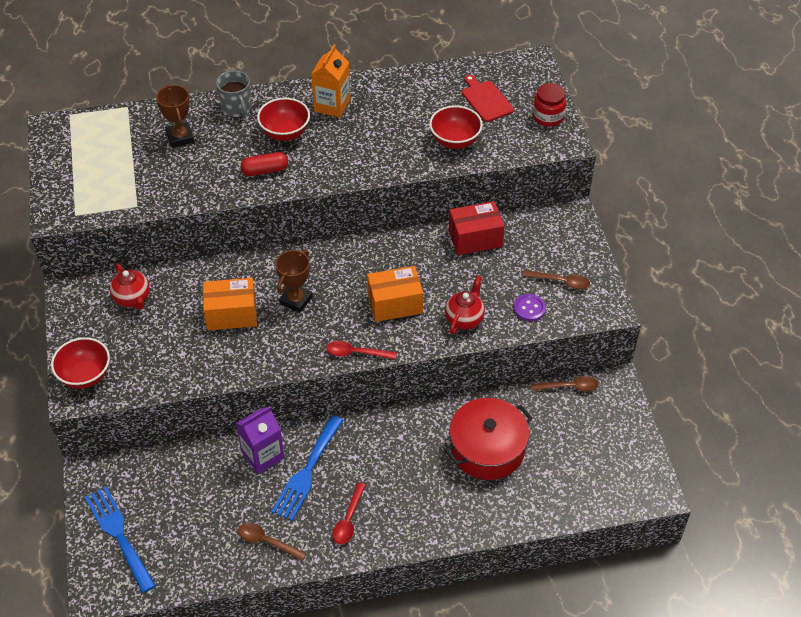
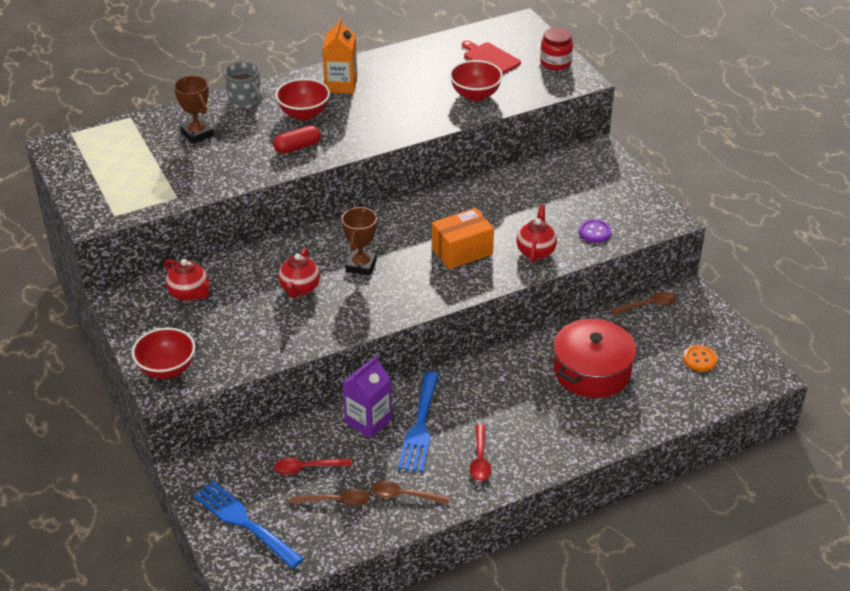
camera: 15 degrees left, 10 degrees down
(231, 314) = (299, 289): orange box -> red teapot
(356, 353) = (441, 299): red spoon -> red spoon (307, 468)
(475, 238) = (516, 185): red box -> none
(561, 282) = (614, 205): brown spoon -> brown spoon (336, 501)
(596, 459) = (700, 359): none -> orange button

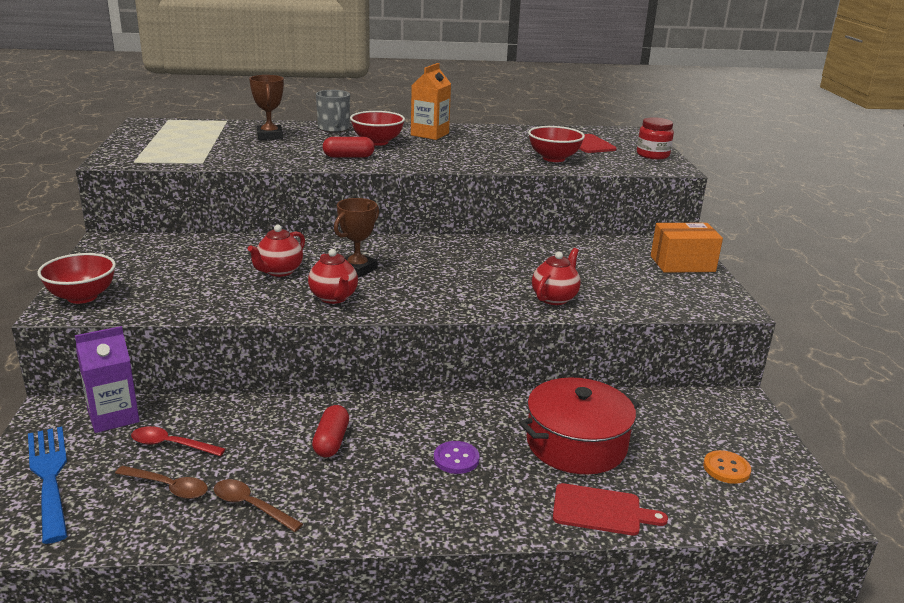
camera: 20 degrees right, 15 degrees down
(189, 294) = (173, 252): red teapot -> red teapot (334, 298)
(368, 421) = (278, 420): purple carton -> purple carton (113, 416)
(420, 426) = (331, 441): blue fork -> red capsule
(462, 251) = (472, 281): orange box -> orange box (682, 264)
(480, 459) = (374, 495): red spoon -> none
(594, 232) = (634, 298): purple button -> purple button (456, 459)
(633, 421) = (601, 510): none -> red cutting board
(648, 305) = (682, 399): brown spoon -> none

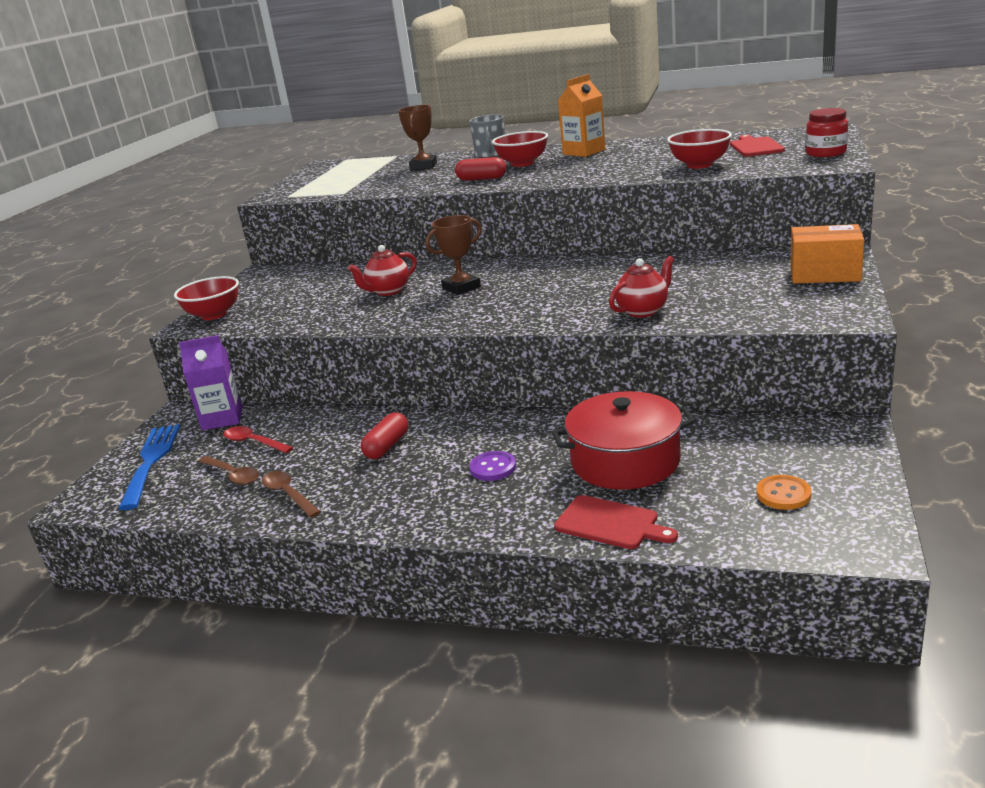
camera: 25 degrees right, 0 degrees up
(334, 298) = (421, 313): red teapot -> none

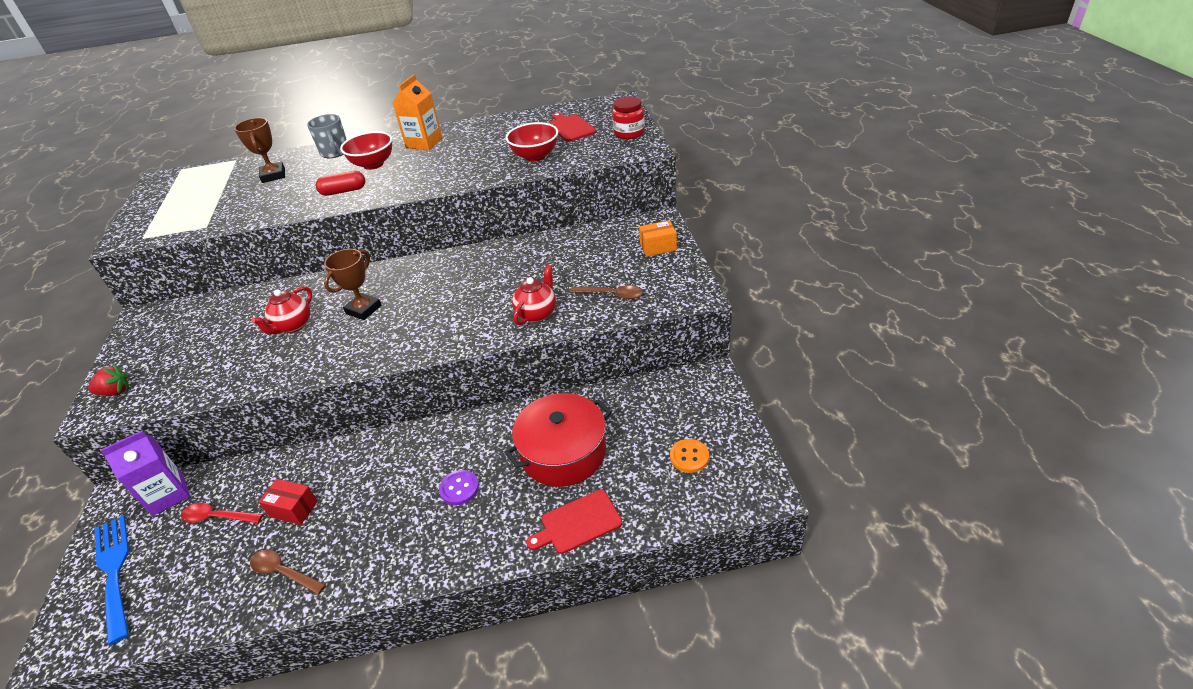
camera: 25 degrees left, 15 degrees up
(214, 315) = (115, 392): red bowl -> red strawberry
(233, 475) = (214, 564): brown spoon -> brown spoon (611, 295)
(323, 450) = (293, 509): none -> red box
(387, 446) = (353, 488): red capsule -> none
(610, 523) = (578, 523): red cutting board -> red cutting board turned 150 degrees clockwise
(825, 274) = (658, 247): orange box -> orange box, size x0.65

